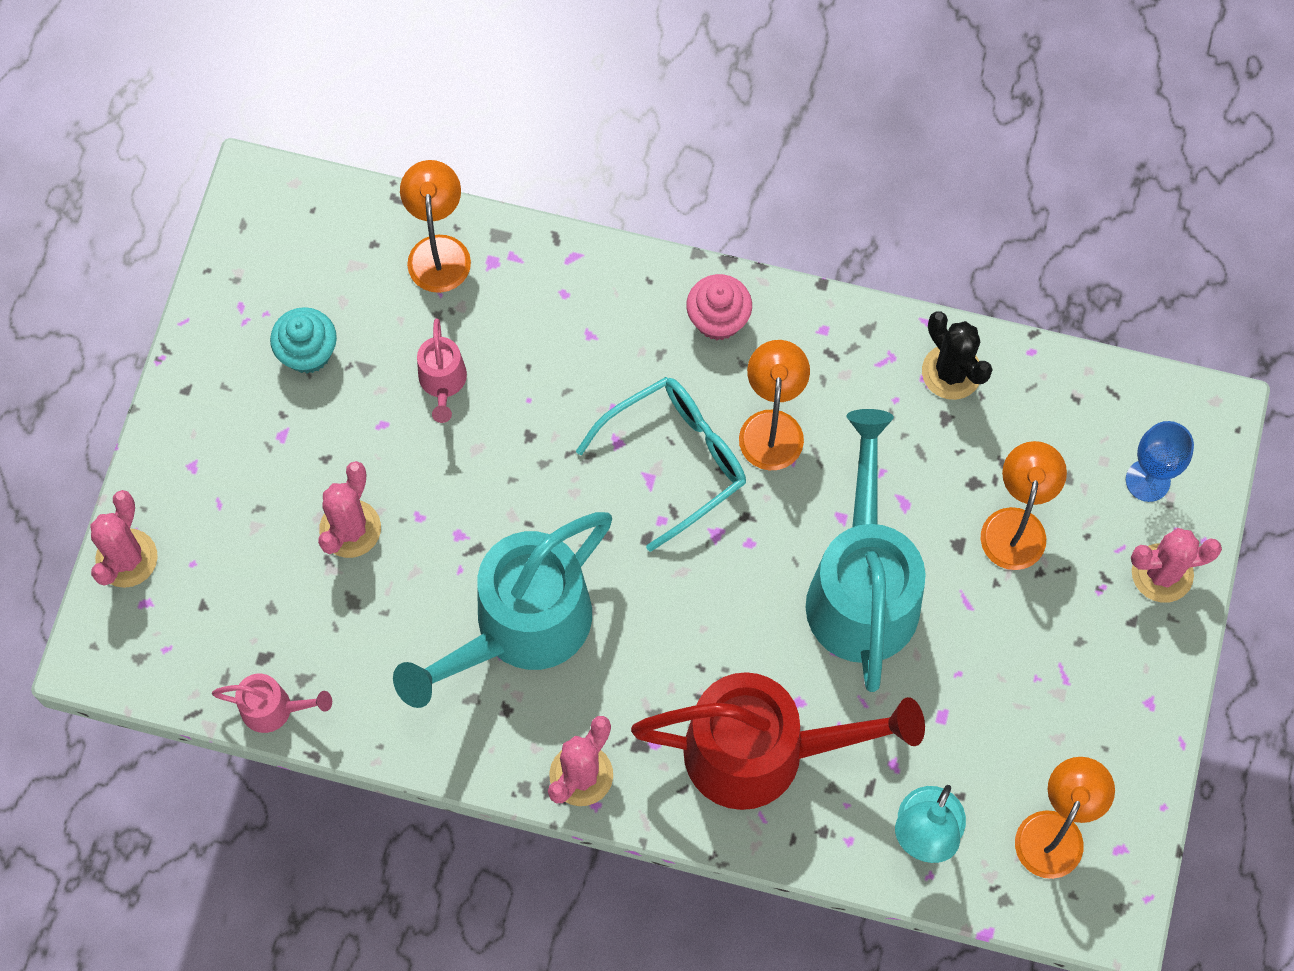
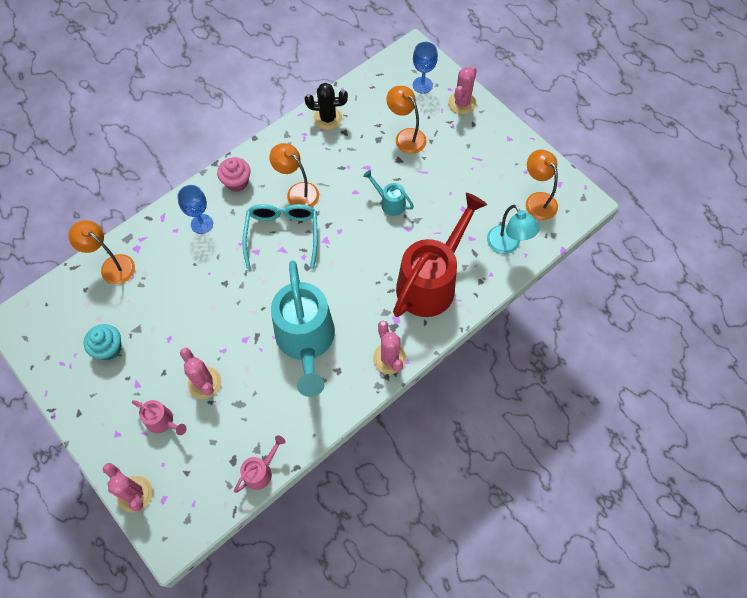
camera: 55 degrees left, 5 degrees down
(443, 383) = (172, 302): pink watering can -> pink watering can (163, 422)
(604, 324) = (202, 224): none -> blue goblet
(862, 587) = (389, 203): turquoise watering can -> turquoise watering can, size x0.44

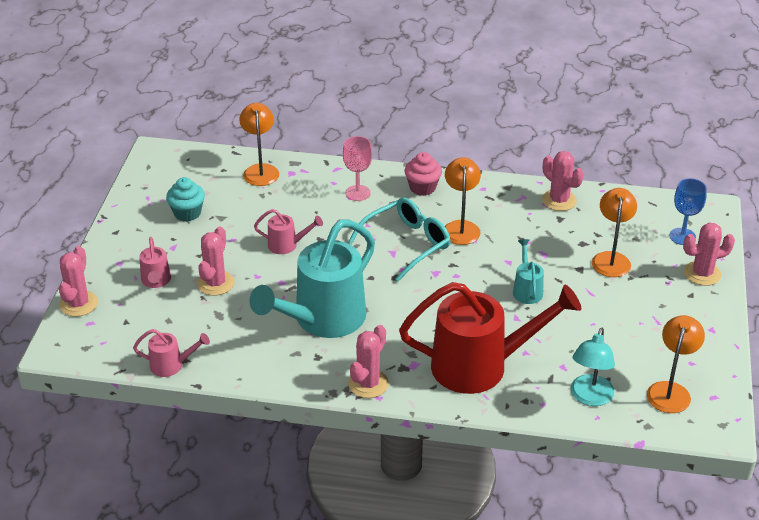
camera: 50 degrees right, 25 degrees down
(202, 224) = (358, 193): blue goblet -> pink goblet
(210, 308) = (287, 245): none -> pink watering can
(328, 118) = (559, 200): black cactus -> pink cactus

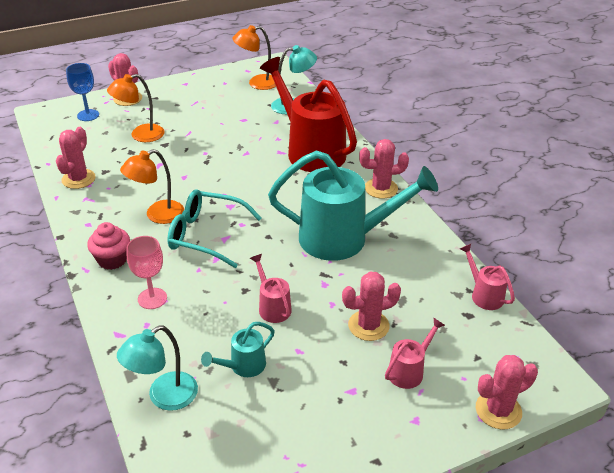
camera: 125 degrees left, 0 degrees up
(187, 213) = (290, 415): turquoise cupcake -> none
(260, 170) = (164, 397): orange lamp -> turquoise lamp
(527, 290) = (210, 158): turquoise watering can -> turquoise watering can (243, 366)

